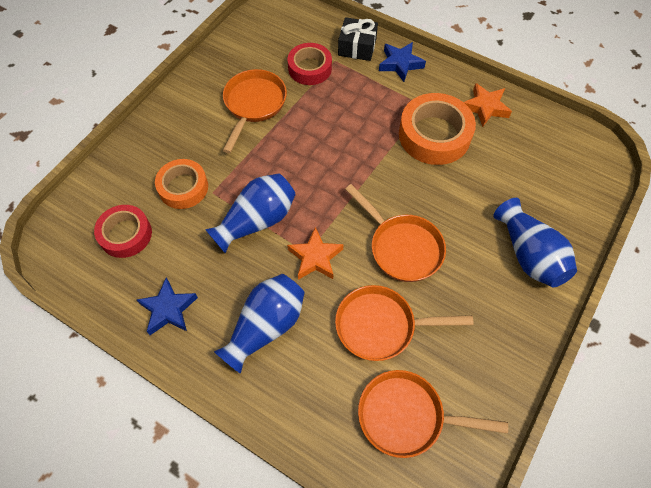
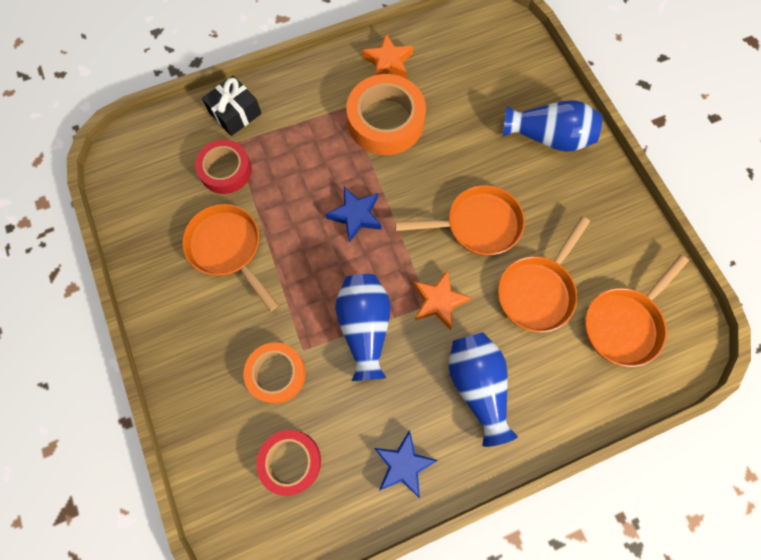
camera: 55 degrees left, 10 degrees up
(400, 64) = (286, 92): blue star -> blue star (355, 215)

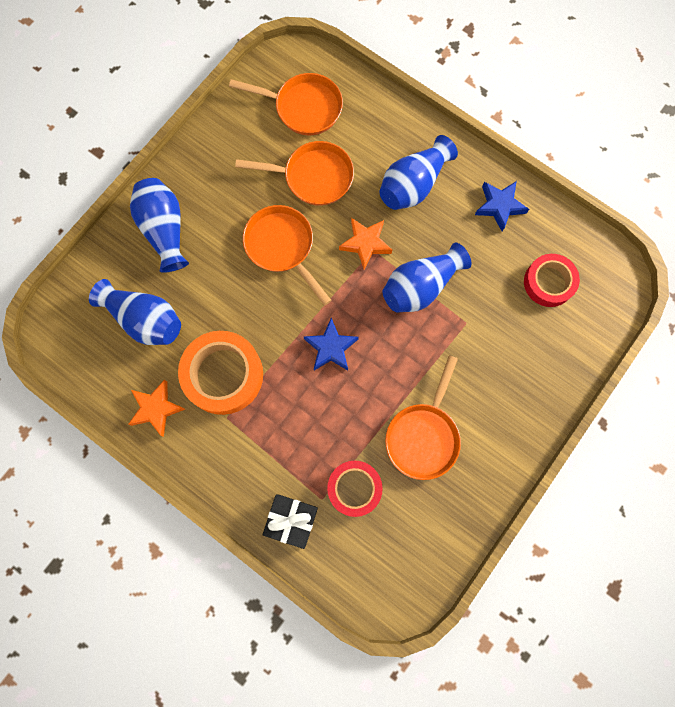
camera: 120 degrees left, 5 degrees up
(276, 374) = (496, 331): orange tape -> none
(470, 86) = (145, 319): none -> blue vase

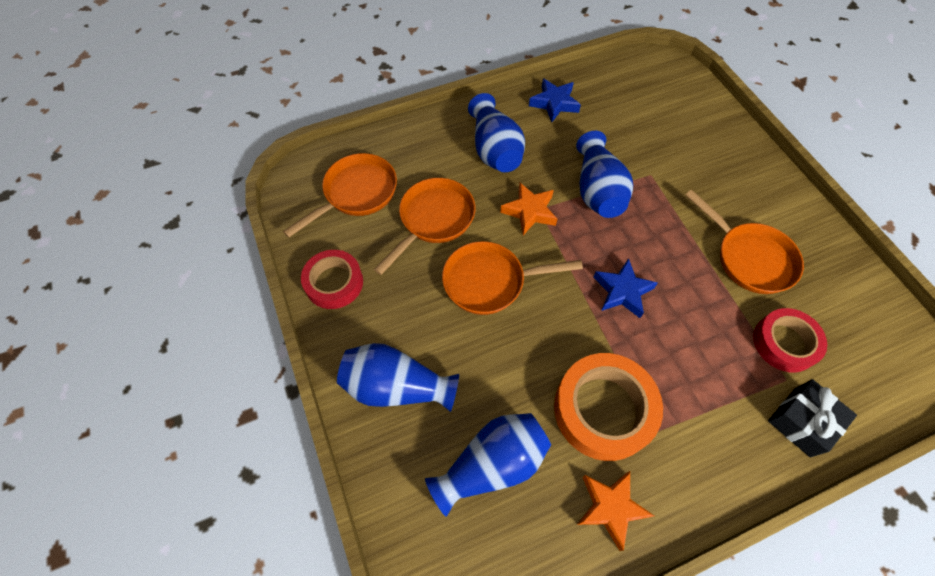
camera: 60 degrees left, 15 degrees down
(548, 282) = (642, 105): red tape -> red tape (334, 283)

